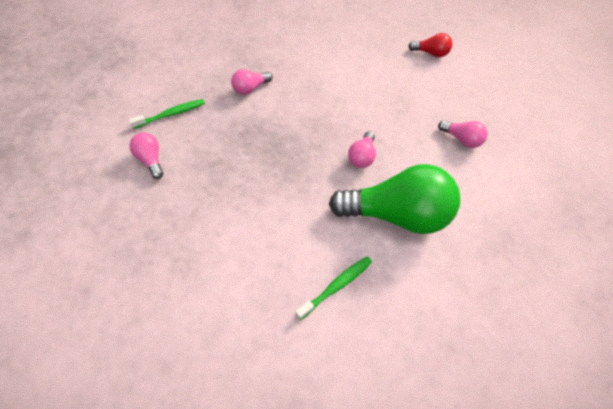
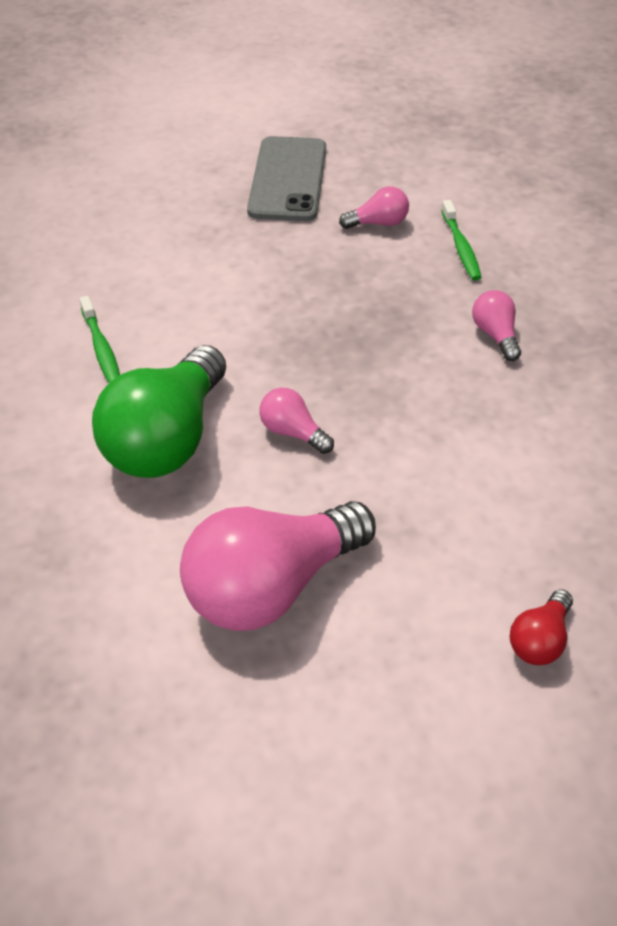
camera: 110 degrees right, 10 degrees down
(98, 229) = (288, 179): none -> grey phone
(461, 139) = (271, 587): pink light bulb -> pink light bulb, size x2.23

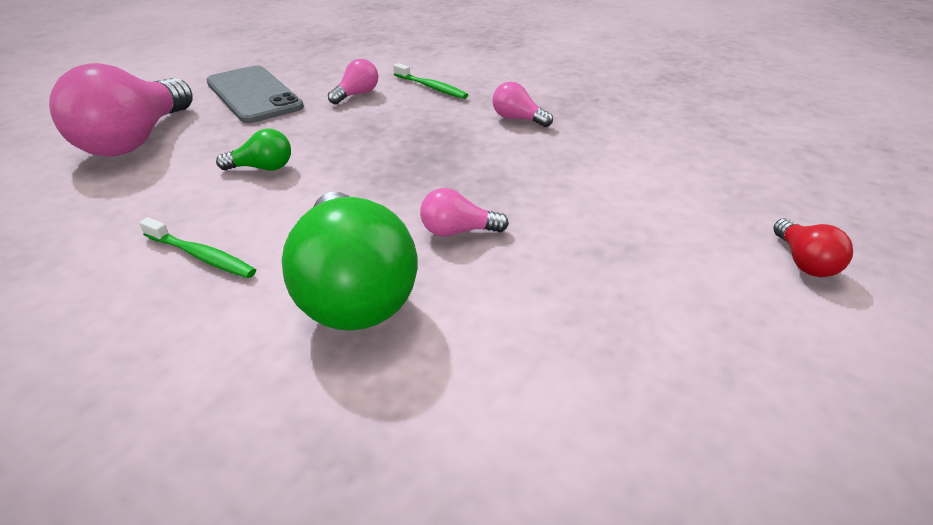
camera: 40 degrees left, 10 degrees down
(215, 280) = (262, 168): none -> green light bulb
(271, 587) = (592, 346): pink light bulb -> pink light bulb (135, 140)

